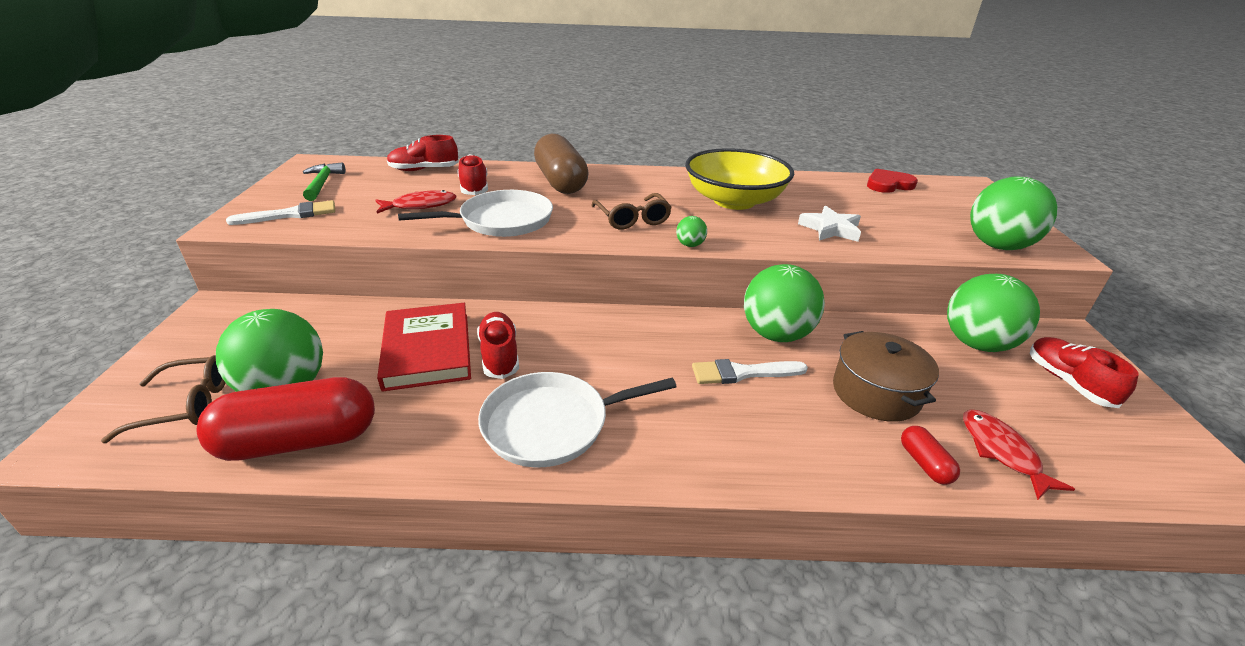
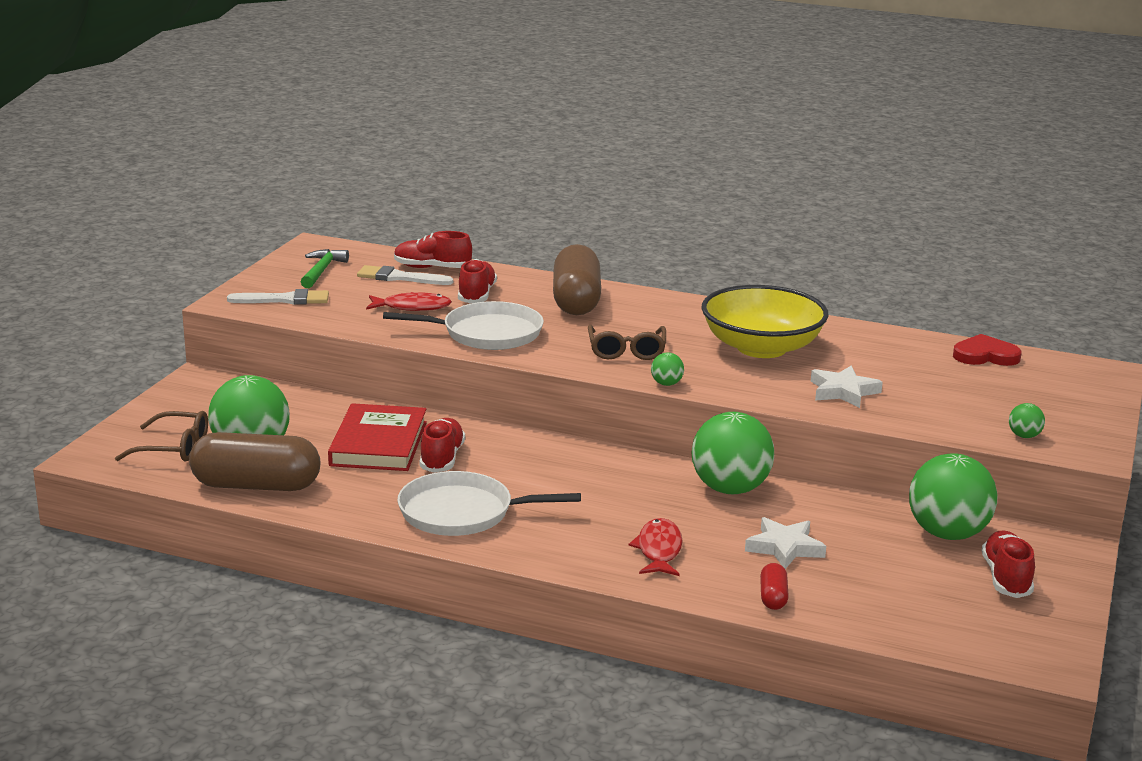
camera: 20 degrees right, 10 degrees down
(299, 441) = (256, 486): red capsule -> brown capsule
(742, 373) = (665, 511): white brush -> white brush (399, 277)
(876, 393) = (784, 548): brown pot -> white star
(997, 246) = (1024, 436): green ball -> green ball, size x0.42
(1001, 452) = (858, 605): red fish -> red fish (659, 550)

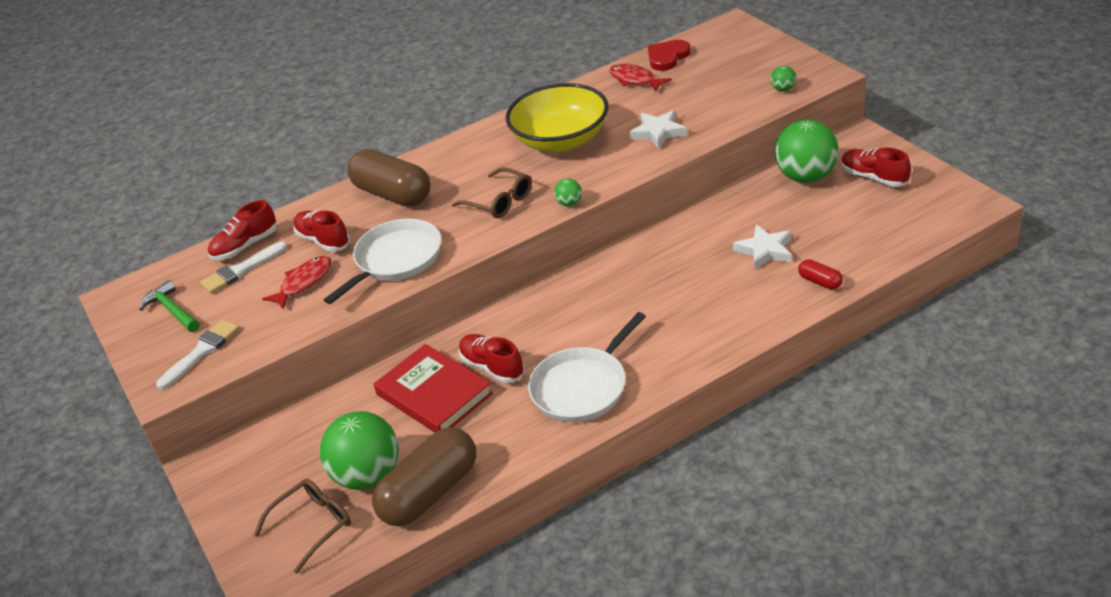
camera: 45 degrees left, 15 degrees up
(659, 550) = (720, 308): red fish -> red fish (635, 80)
(730, 489) = (671, 242): green ball -> none

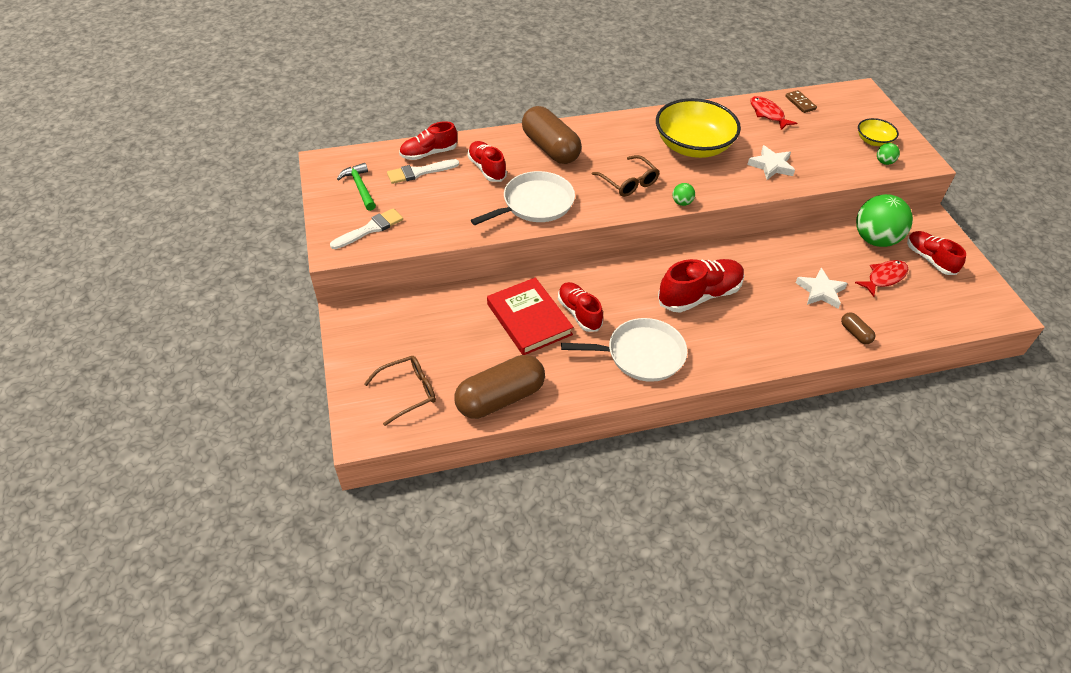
camera: 10 degrees right, 10 degrees up
(304, 282) = (461, 198): red fish -> red fish (884, 278)
(368, 476) = (460, 367): green ball -> none
(582, 387) = (641, 354): white pan -> white pan turned 150 degrees counterclockwise
(628, 300) = (699, 295): none -> red shoe
(667, 57) = (800, 103): red heart -> brown domino
(763, 71) = (873, 141): none -> yellow bowl
(820, 282) = (855, 333): red capsule -> brown capsule

